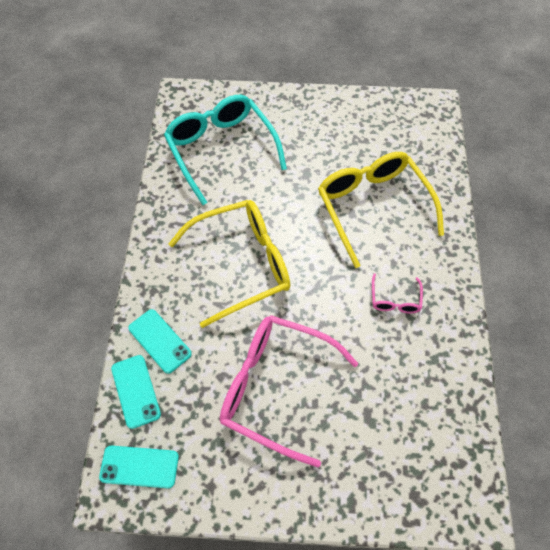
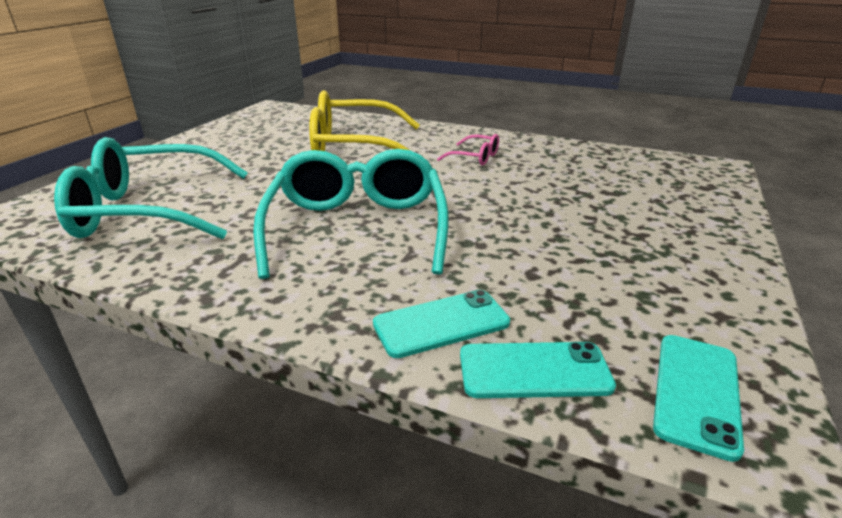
camera: 70 degrees left, 30 degrees down
(242, 264) = (357, 228): yellow glasses -> turquoise glasses
(275, 388) = (562, 237): pink glasses -> none

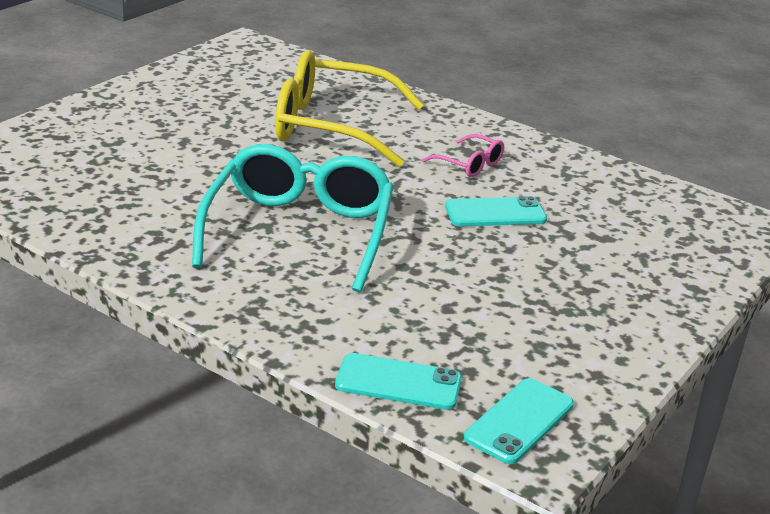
camera: 10 degrees right, 0 degrees up
(148, 211) = (94, 176): turquoise glasses -> none
(441, 323) = (340, 334): turquoise phone -> turquoise phone (495, 213)

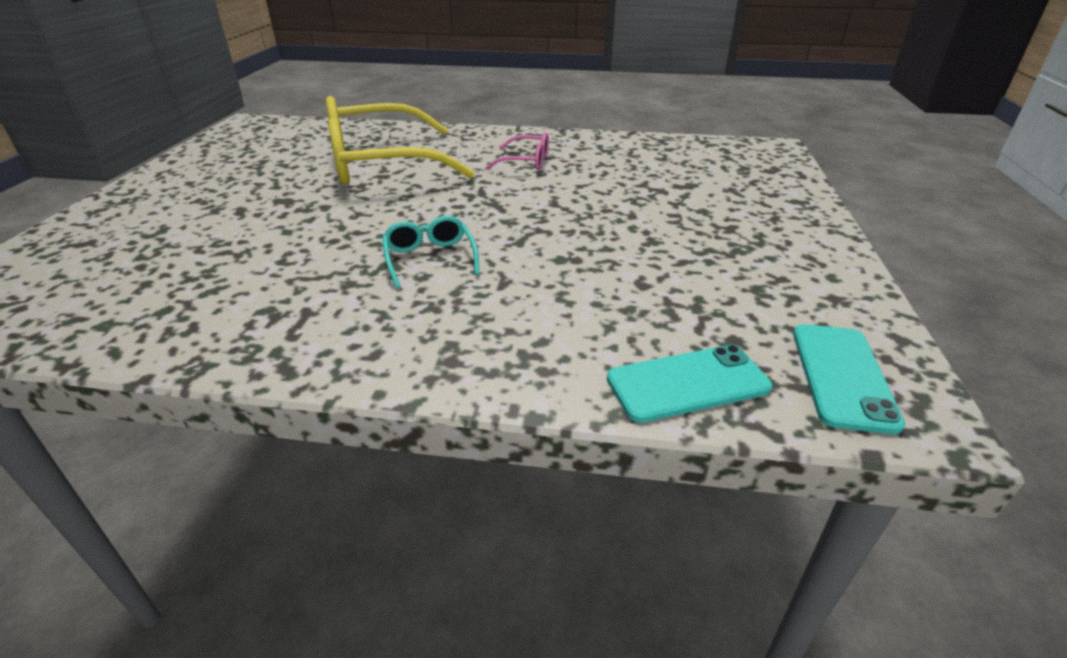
camera: 25 degrees left, 5 degrees up
(299, 231) = (430, 258): turquoise glasses -> turquoise glasses, size x0.44
(495, 213) = (587, 191): turquoise phone -> none

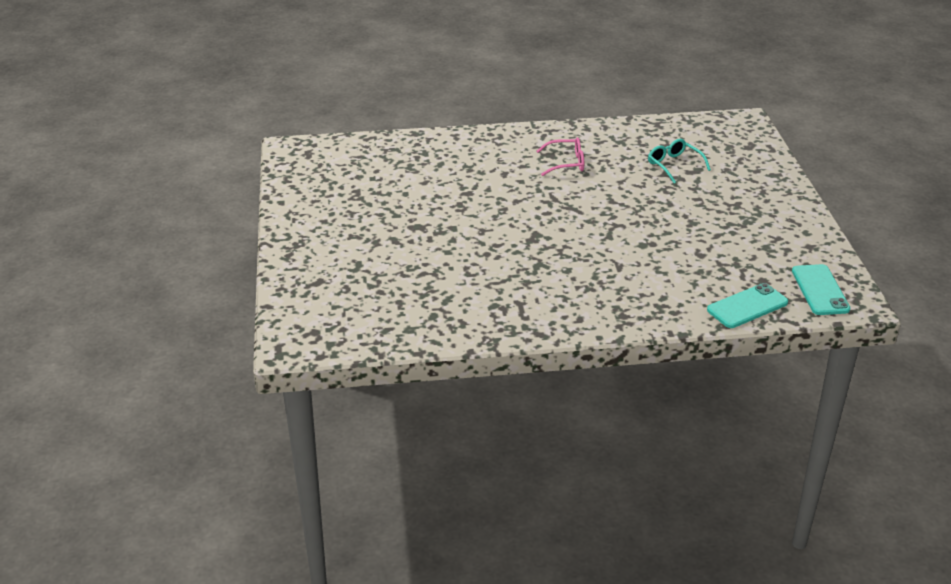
camera: 15 degrees left, 0 degrees up
(380, 163) = (454, 181): yellow glasses -> none
(430, 258) = (562, 257): turquoise glasses -> turquoise glasses (674, 165)

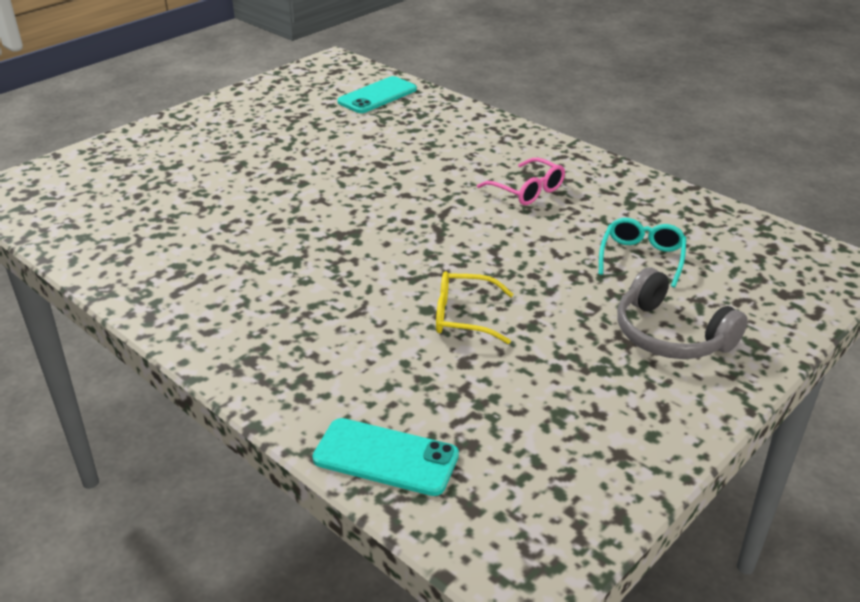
camera: 50 degrees right, 0 degrees up
(662, 237) = (463, 316): none -> yellow glasses
(744, 191) = (670, 335): none -> grey headphones
(820, 290) = (514, 515): turquoise phone -> turquoise phone (377, 96)

